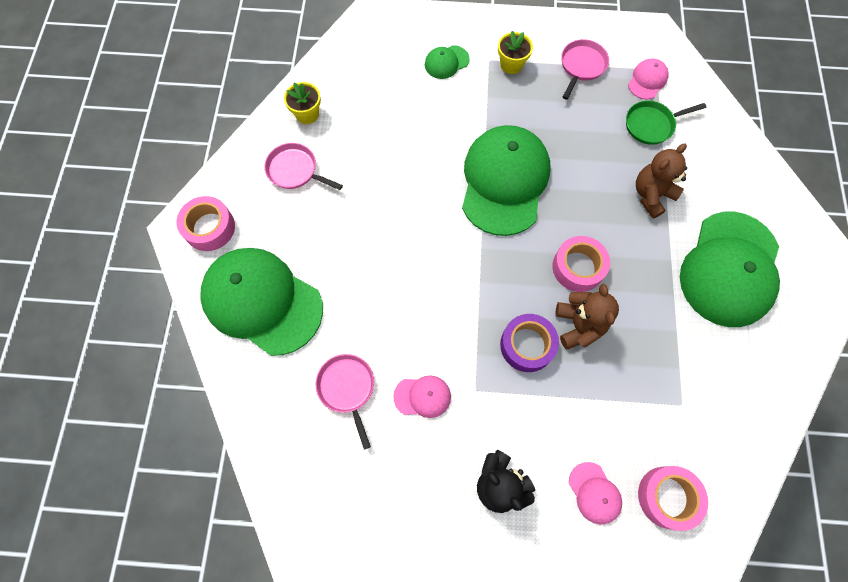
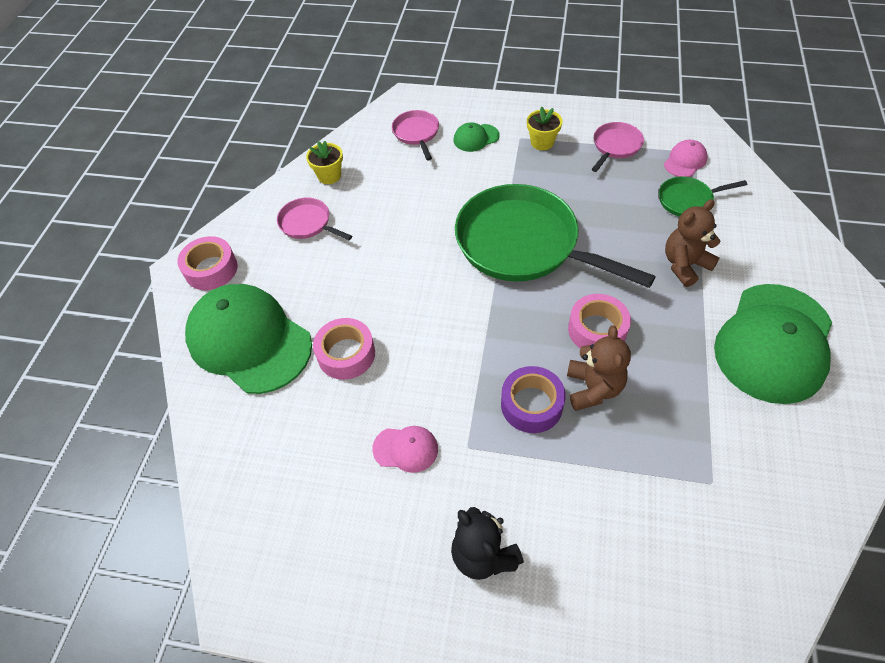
camera: 10 degrees right, 15 degrees down
(347, 388) = (323, 433): pink pan -> pink pan (416, 133)
(504, 181) = (523, 244): green cap -> green pan
(594, 493) = (598, 575): pink cap -> none
(667, 497) = (690, 590): pink tape -> pink tape (346, 354)

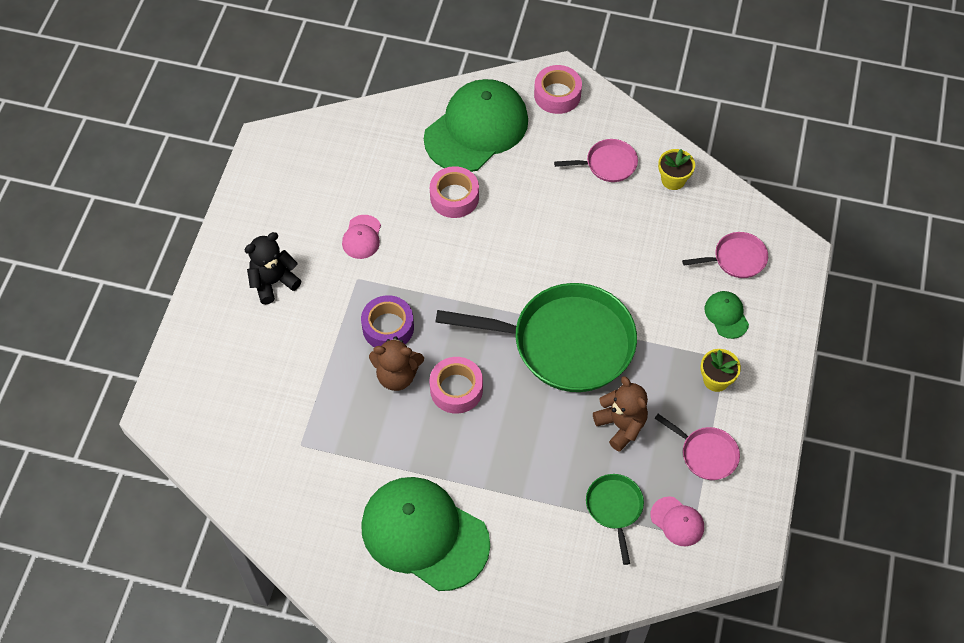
camera: 90 degrees right, 5 degrees up
(308, 223) = (608, 164): pink pan -> pink pan turned 45 degrees clockwise
(523, 244) = (565, 343): green pan -> green pan turned 60 degrees clockwise
(685, 265) = (524, 482): brown teddy bear -> brown teddy bear (621, 425)

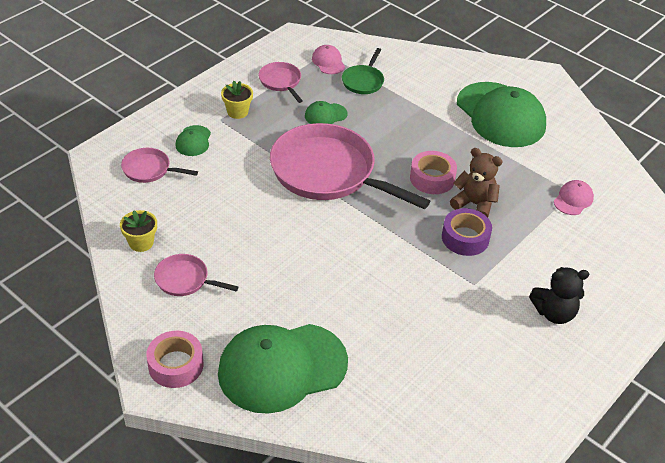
camera: 155 degrees left, 15 degrees down
(362, 237) = (453, 316): pink cap -> pink cap (573, 199)
(454, 197) = (346, 313): pink tape -> none
(565, 343) = (328, 172): green pan -> pink pan
(621, 425) = (325, 115): brown teddy bear -> green cap

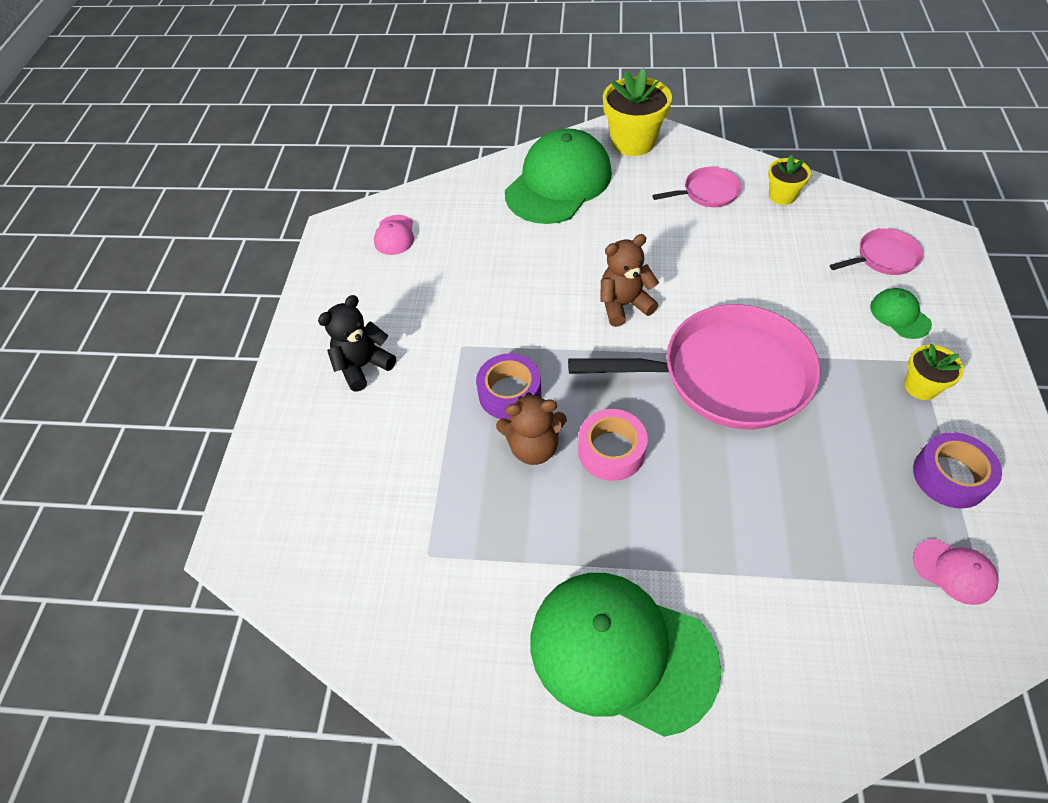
camera: 150 degrees right, 10 degrees up
(176, 365) = (633, 142): pink tape -> yellow flower pot
(281, 82) = (950, 476): pink pan -> purple tape
(325, 115) = (830, 459): green cap -> none
(341, 243) = (624, 305): none -> brown teddy bear
(363, 81) = (864, 568): green pan -> none
(573, 199) = (419, 543): pink cap -> pink cap (394, 235)

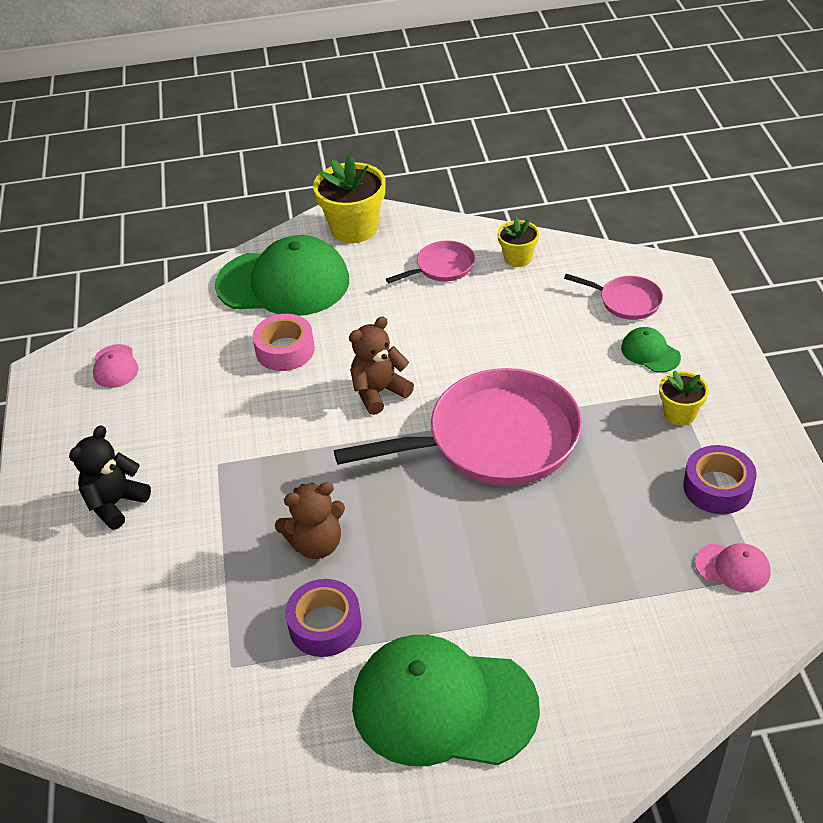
camera: 15 degrees left, 10 degrees down
(509, 393) = (280, 499): purple tape -> purple tape (325, 625)
(558, 183) = (283, 283): green cap -> green cap turned 75 degrees clockwise
(611, 451) = (395, 531): pink tape -> pink tape (285, 350)
(883, 257) = (626, 301): pink pan -> pink pan turned 60 degrees clockwise

